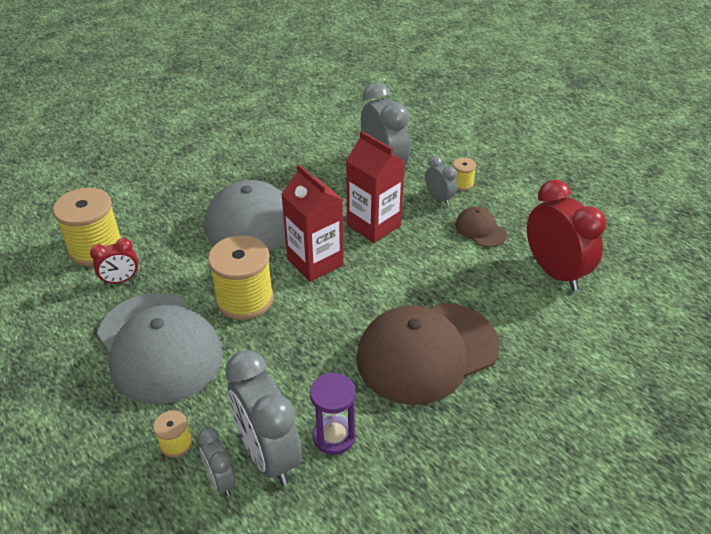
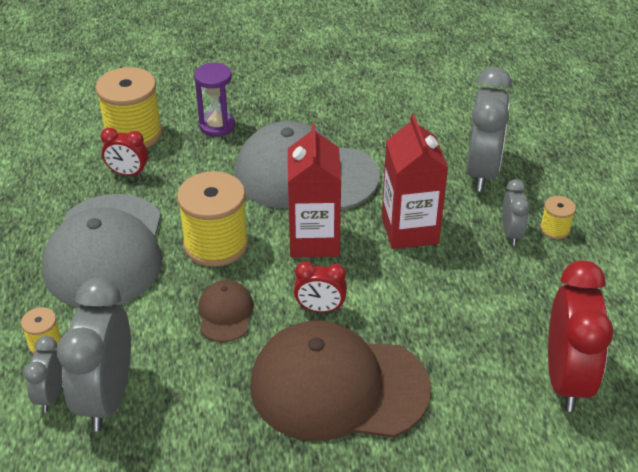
camera: 35 degrees right, 0 degrees up
(334, 437) = (175, 415): purple hourglass -> purple hourglass (217, 126)
(364, 307) = (320, 309): none -> red clock
(480, 229) = (524, 290): brown cap -> brown cap (225, 313)

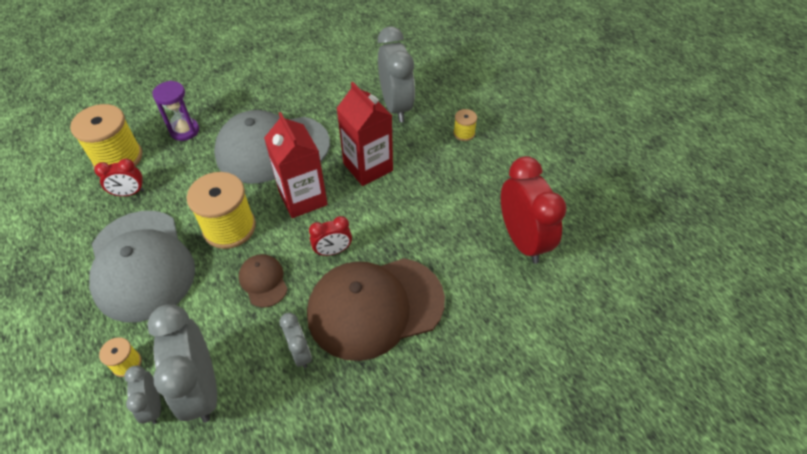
camera: 25 degrees left, 10 degrees up
(511, 233) = (437, 146): grey clock -> grey clock (300, 353)

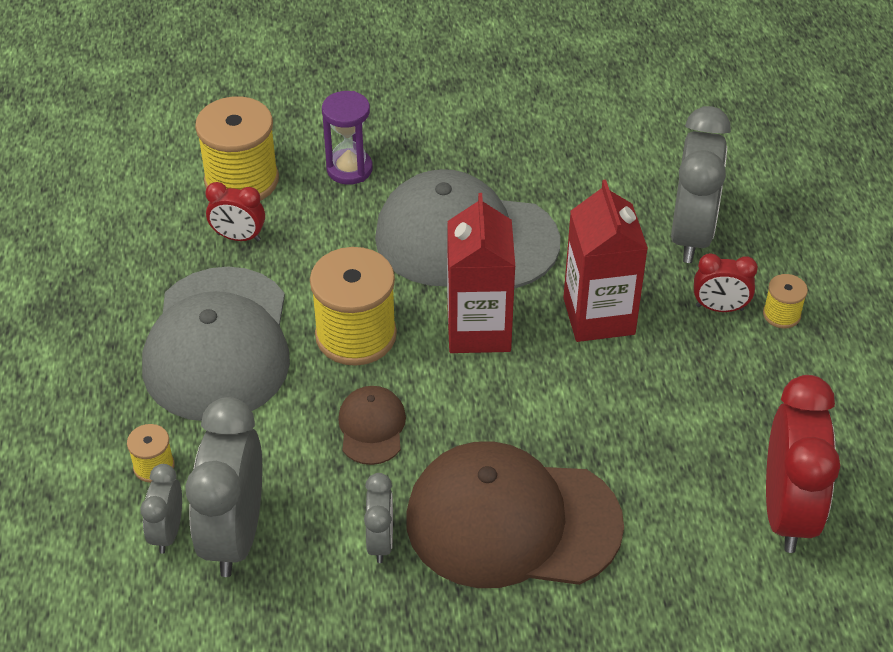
camera: 25 degrees right, 5 degrees down
(333, 251) = (488, 421): red clock -> red clock (719, 308)

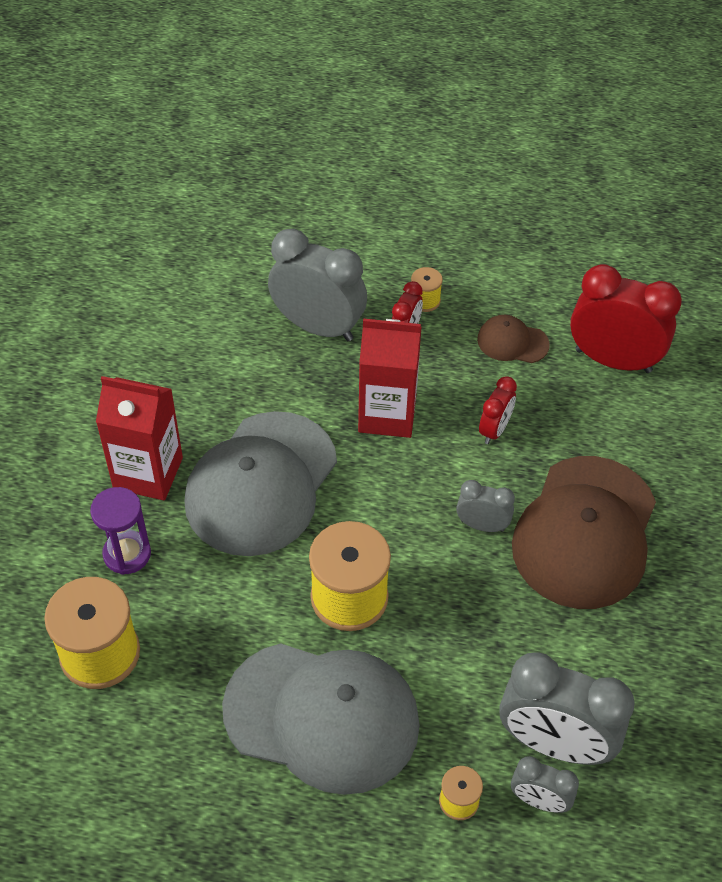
camera: 75 degrees left, 5 degrees up
(238, 237) = (182, 672): red clock -> red clock (494, 430)
(371, 427) = (461, 609): brown cap -> brown cap (512, 342)
(380, 541) = (585, 630): grey clock -> grey clock (482, 525)
(478, 330) = (374, 502): red carton -> red carton (148, 473)

